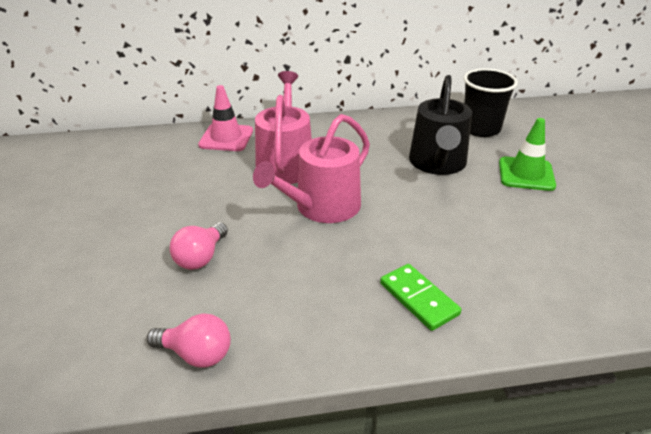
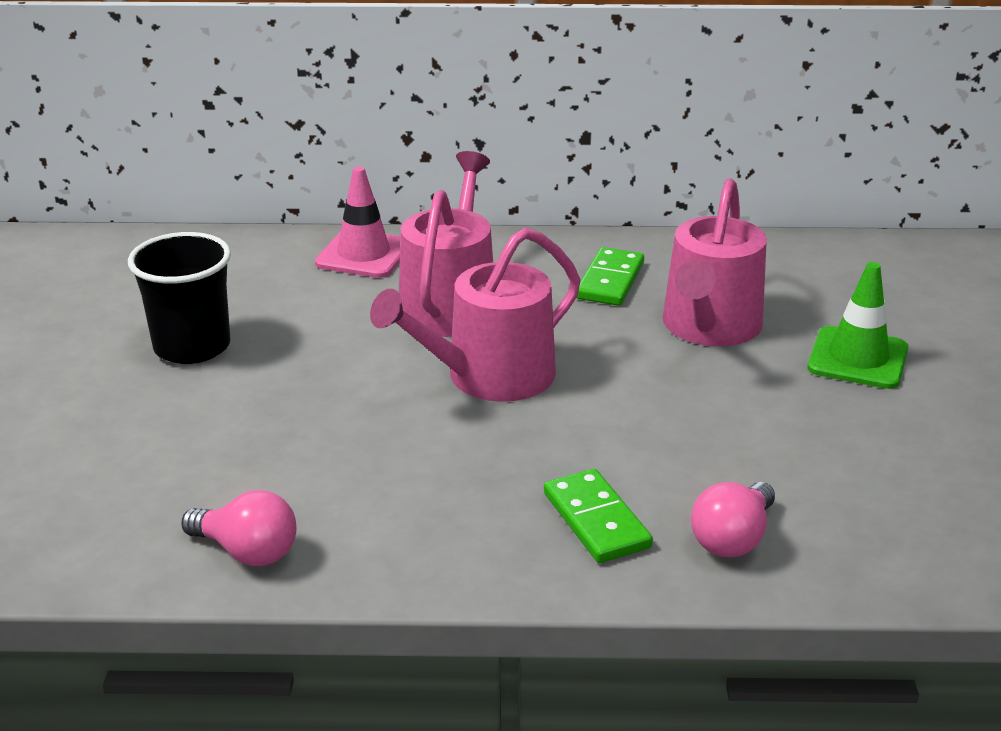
camera: 10 degrees right, 5 degrees down
(201, 257) = (281, 429): pink light bulb -> pink light bulb (732, 539)
(372, 141) = (610, 281): none -> green domino
(437, 163) = (709, 327): black watering can -> pink watering can
(480, 129) = (811, 277): black cup -> black cup (192, 347)

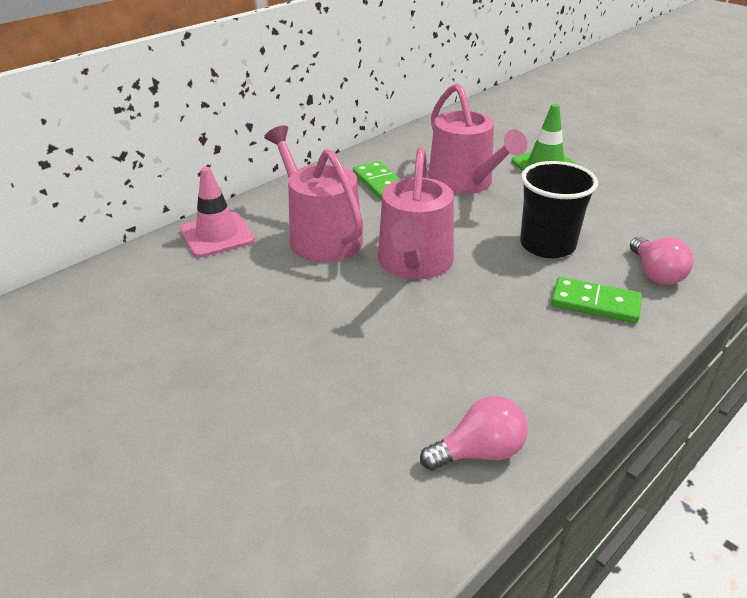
camera: 45 degrees left, 5 degrees up
(192, 347) = (203, 352): black cup -> black cup (547, 245)

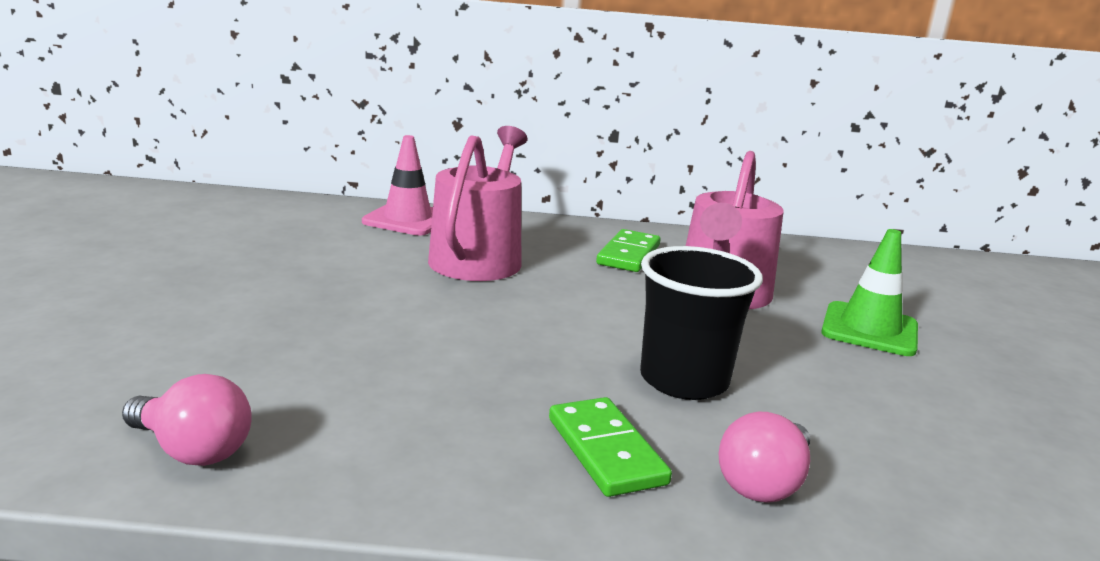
camera: 45 degrees right, 15 degrees down
(414, 264) = (505, 314): pink watering can -> none

